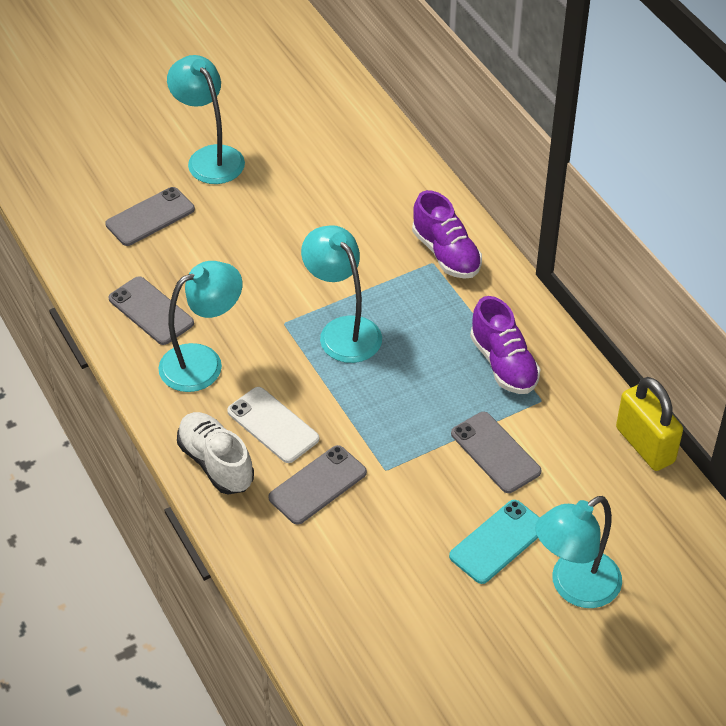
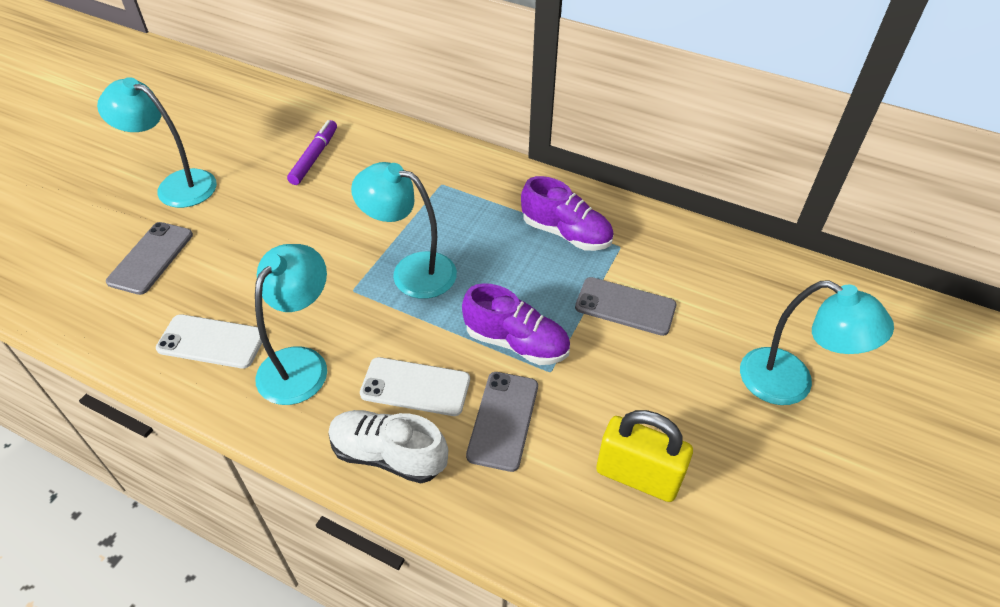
camera: 35 degrees left, 0 degrees up
(151, 311) = (211, 341): grey phone -> white phone
(341, 183) = (314, 157): none -> purple marker
(446, 254) = (446, 173): purple shoe -> purple shoe (516, 342)
(498, 542) = (698, 381): turquoise phone -> none
(574, 587) = (790, 384): turquoise lamp -> turquoise lamp turned 75 degrees counterclockwise
(645, 445) = (725, 241): yellow padlock -> yellow padlock (637, 476)

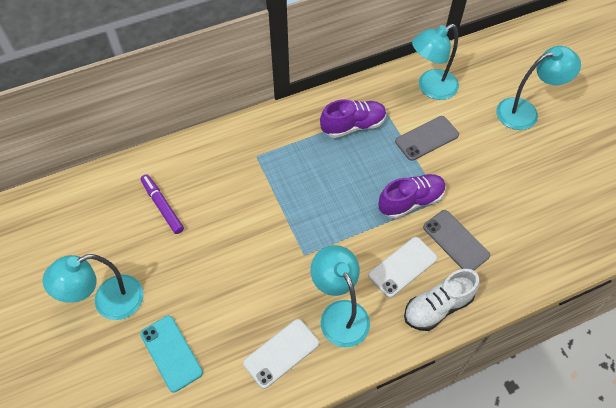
camera: 50 degrees left, 10 degrees up
(151, 258) = (171, 353): grey phone -> turquoise phone
(411, 271) = (315, 216): turquoise lamp -> turquoise lamp (430, 88)
(637, 476) = (529, 208): yellow padlock -> none

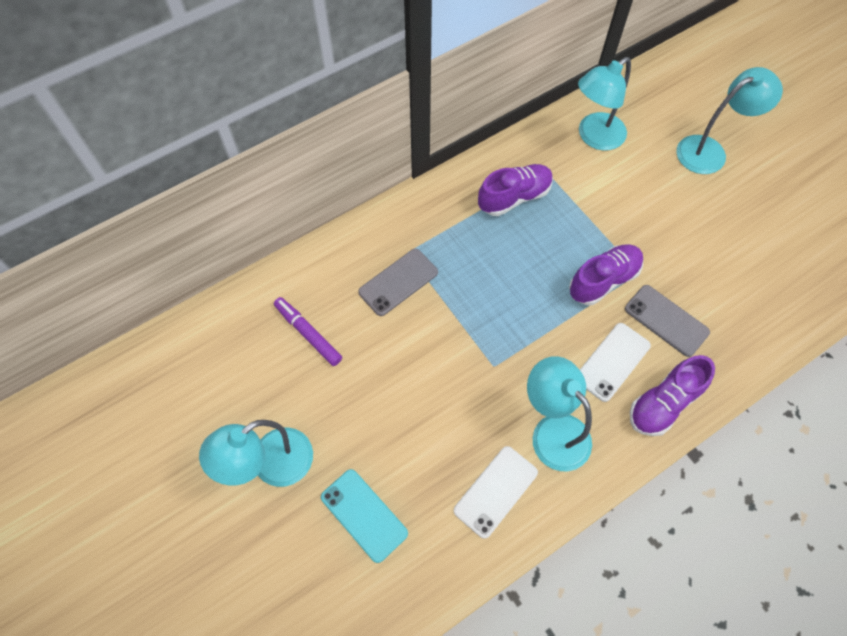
camera: 10 degrees left, 5 degrees up
(426, 138) = (604, 200): grey phone -> grey phone (398, 282)
(437, 307) = (664, 403): white shoe -> purple shoe

